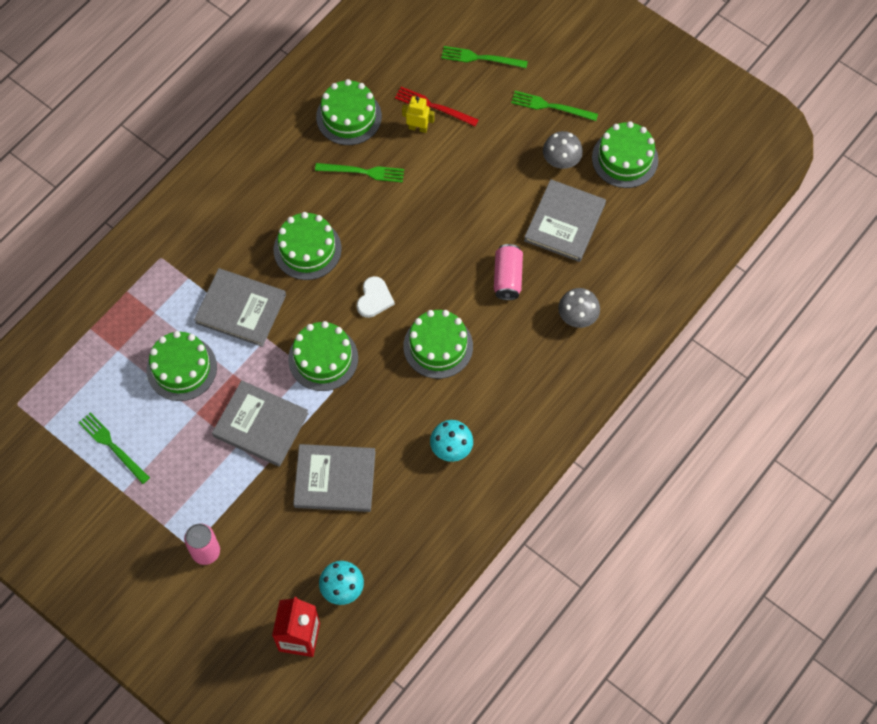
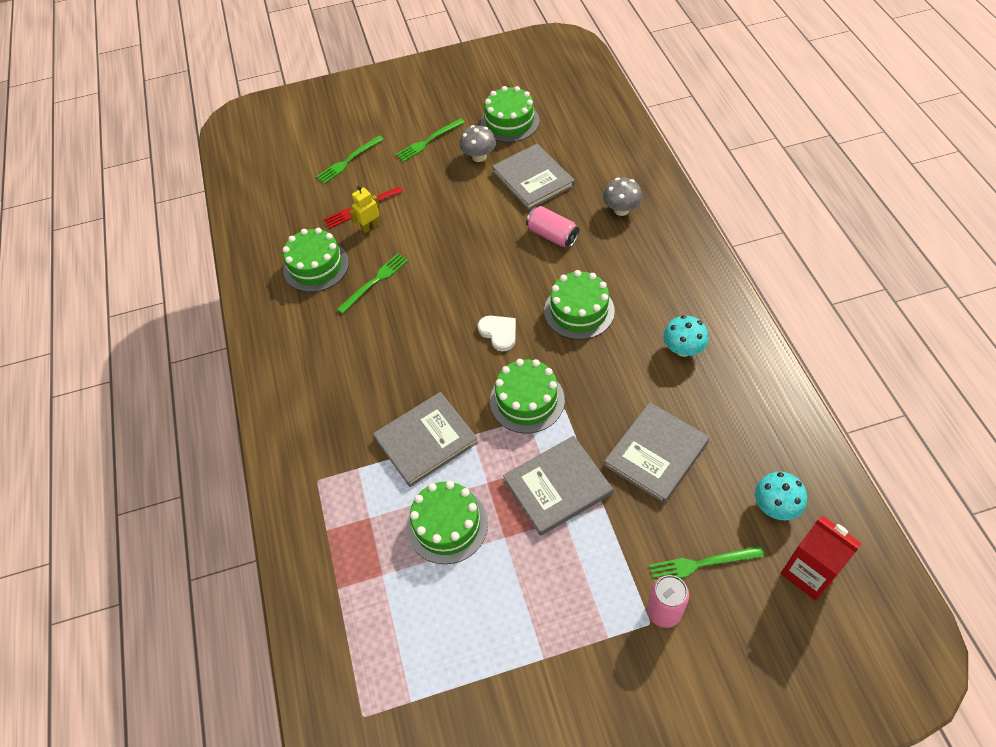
camera: 50 degrees left, 10 degrees down
(112, 446) = (484, 640): green fork -> green fork (702, 564)
(307, 249) = (411, 357): green cake -> none

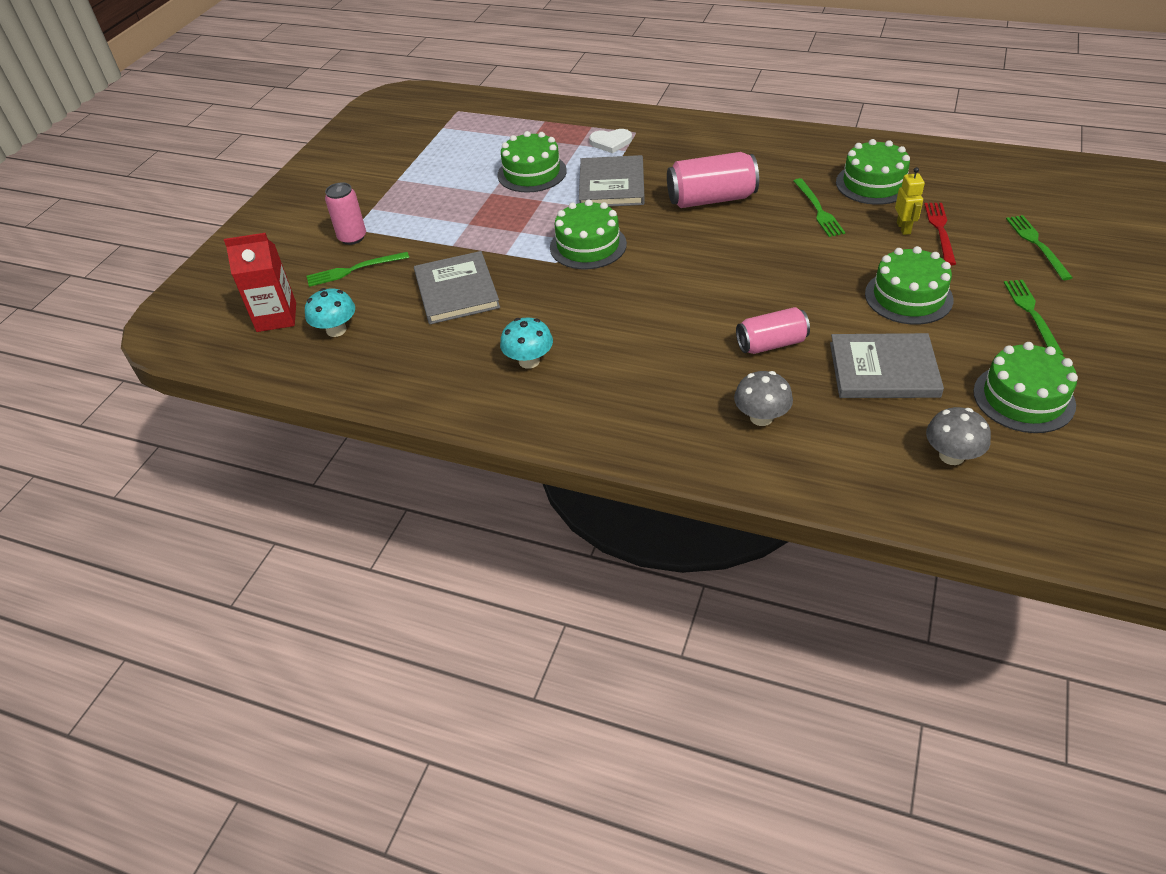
camera: 125 degrees right, 10 degrees down
(402, 354) = (711, 199): none -> pink can
(479, 156) = (966, 343): grey mushroom -> grey mushroom (951, 456)
(499, 333) = (676, 258): white heart -> white heart (611, 142)
(557, 486) = (496, 230): grey book -> none
(579, 311) = (649, 316): green cake -> green cake (908, 297)
(702, 564) = (354, 270): green fork -> green fork turned 135 degrees counterclockwise

